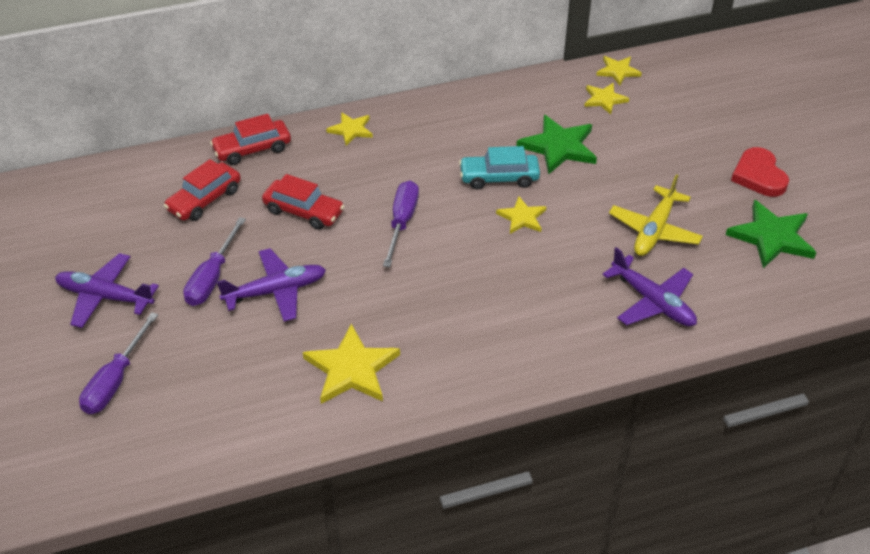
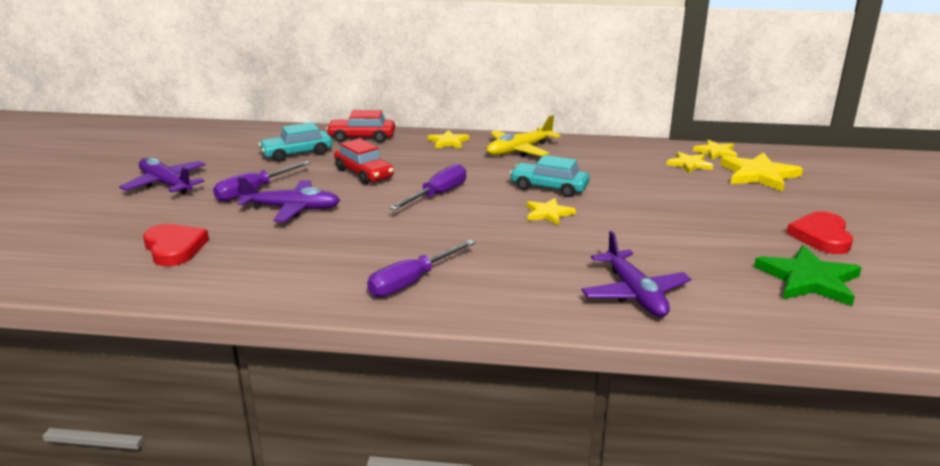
camera: 25 degrees right, 20 degrees down
(115, 380) = (114, 227): purple screwdriver -> purple screwdriver (411, 282)
(204, 200) = (297, 154): red car -> turquoise car
(208, 388) = (174, 248): none -> red heart
(351, 369) = (300, 266): yellow star -> yellow star (759, 175)
(558, 147) = (621, 181): green star -> none
(654, 230) = (676, 248): yellow plane -> yellow plane (519, 150)

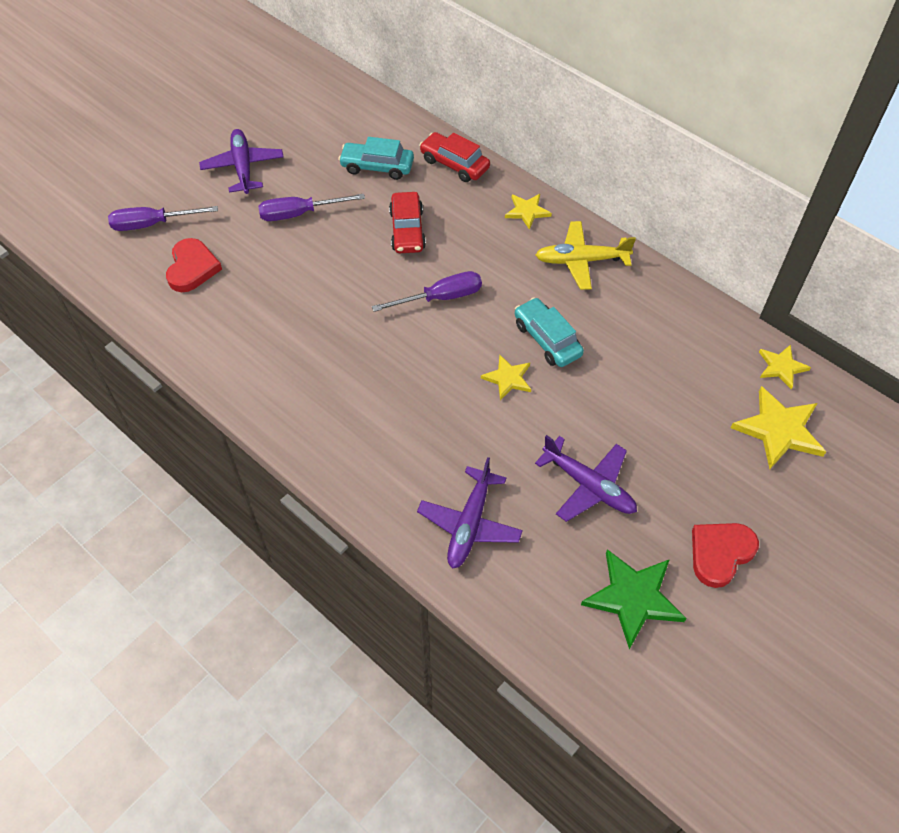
camera: 35 degrees right, 30 degrees up
(292, 209) = (310, 257): purple plane -> purple plane (589, 486)
(411, 282) = (320, 408): purple screwdriver -> purple screwdriver (152, 224)
(689, 164) = (726, 373): yellow star -> none

